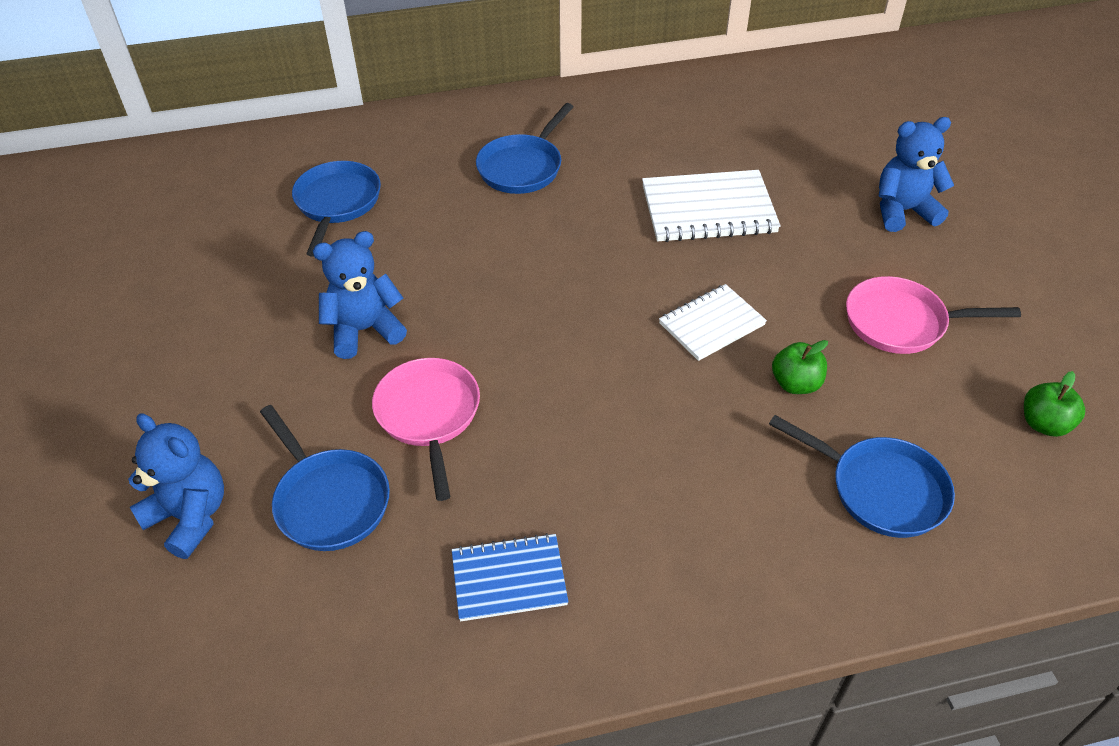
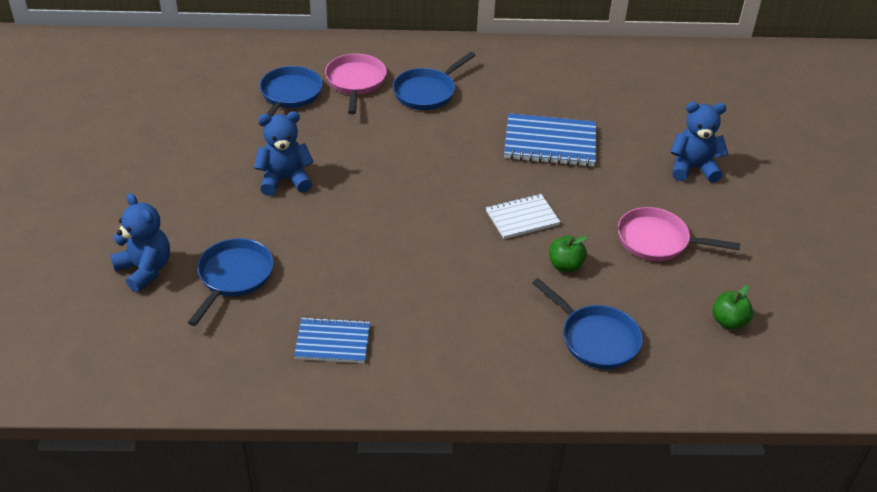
camera: 10 degrees right, 5 degrees down
(329, 500) = (233, 277): blue pan -> blue pan turned 135 degrees counterclockwise
(429, 415) = (311, 239): pink pan -> pink pan (355, 82)
(708, 209) = (550, 143): white notebook -> blue notebook

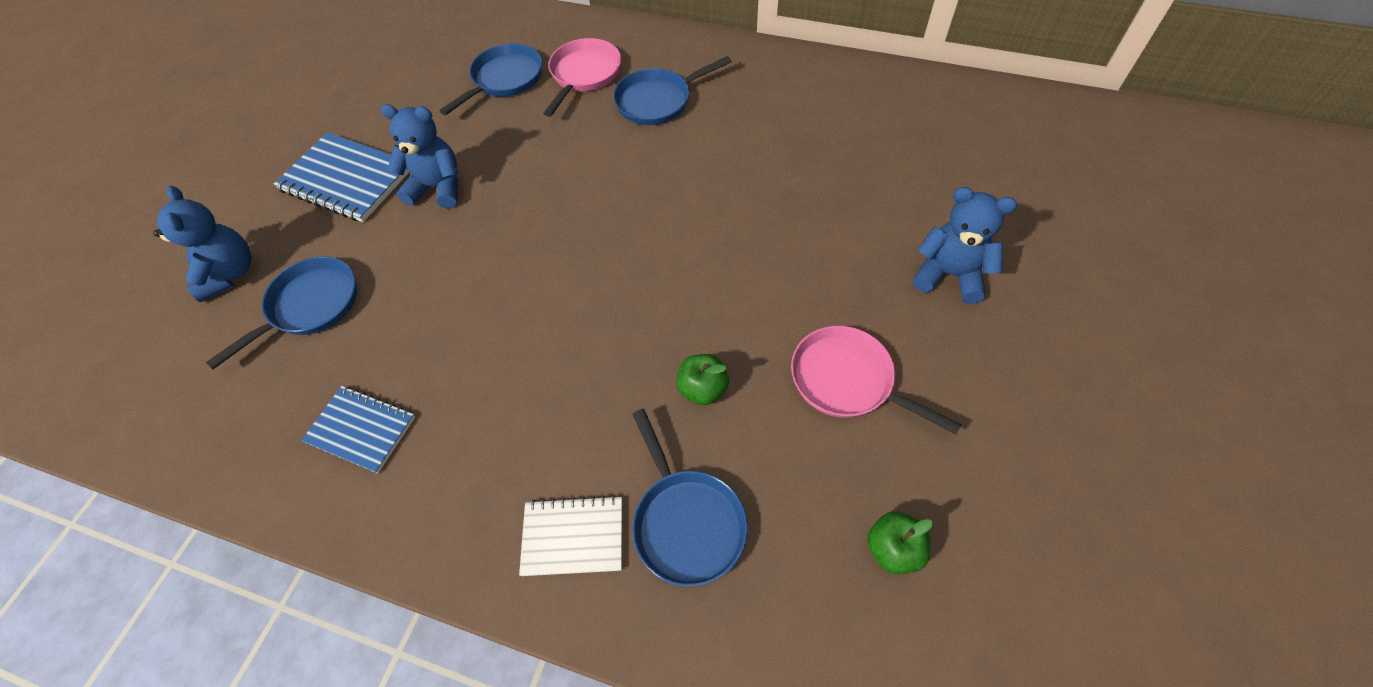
camera: 25 degrees right, 15 degrees up
(522, 218) = (682, 302): white notebook -> white notebook (573, 537)
(550, 143) = (772, 198): blue notebook -> blue notebook (347, 179)

